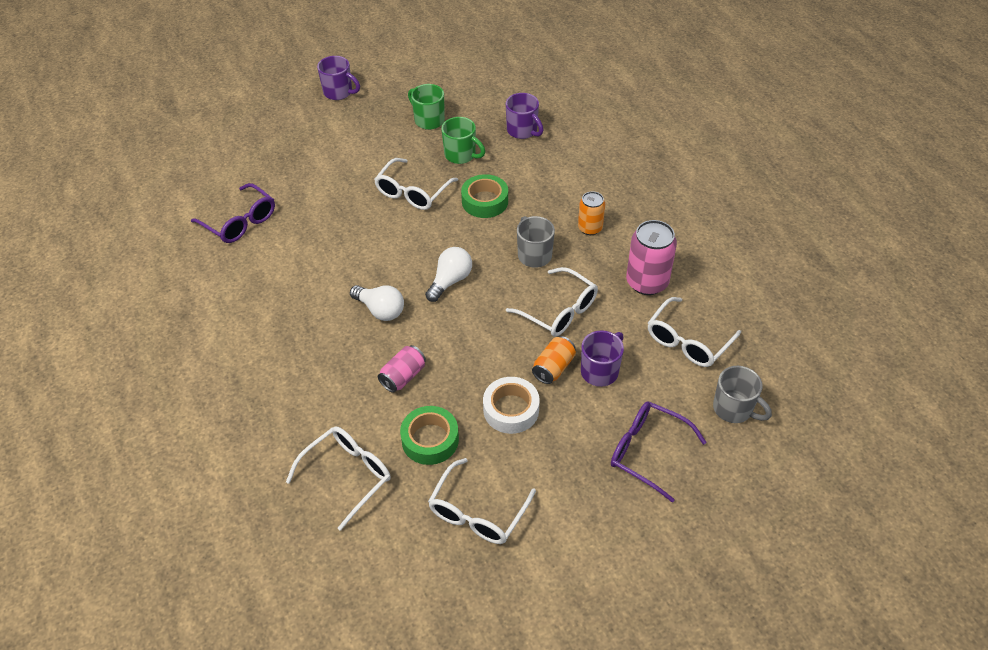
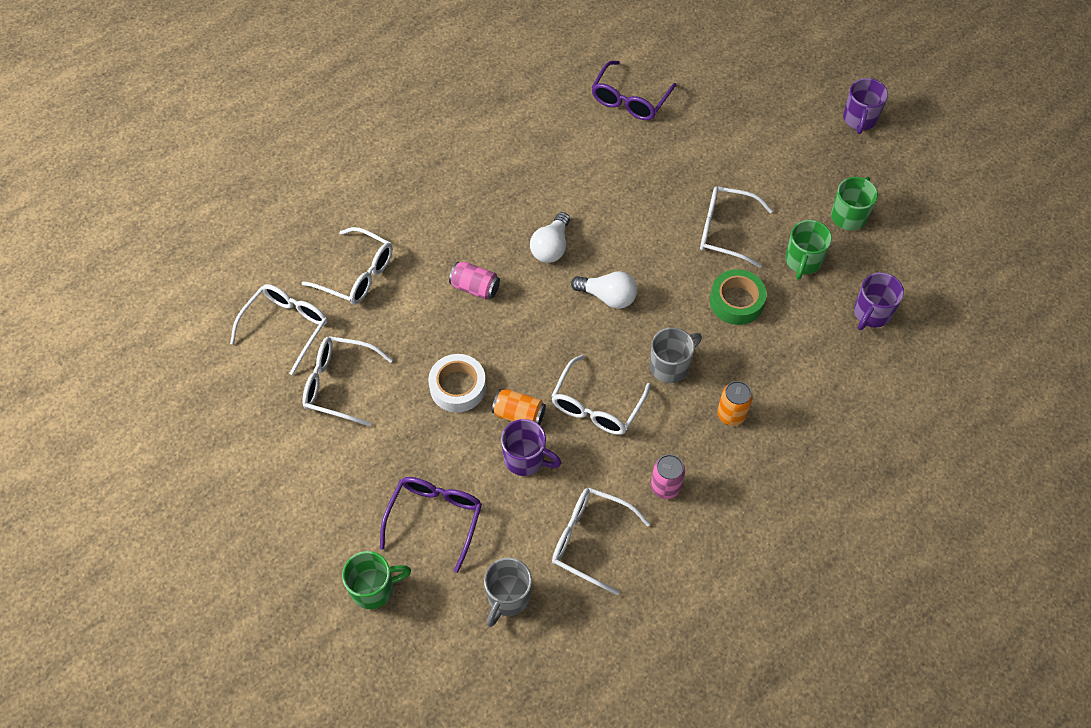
camera: 75 degrees right, 10 degrees up
(389, 554) = (286, 327): none -> white glasses
(430, 440) = (408, 328): green tape -> none
(647, 282) = (665, 486): pink can -> pink can, size x0.61
(712, 514) = (374, 588): none -> green mug

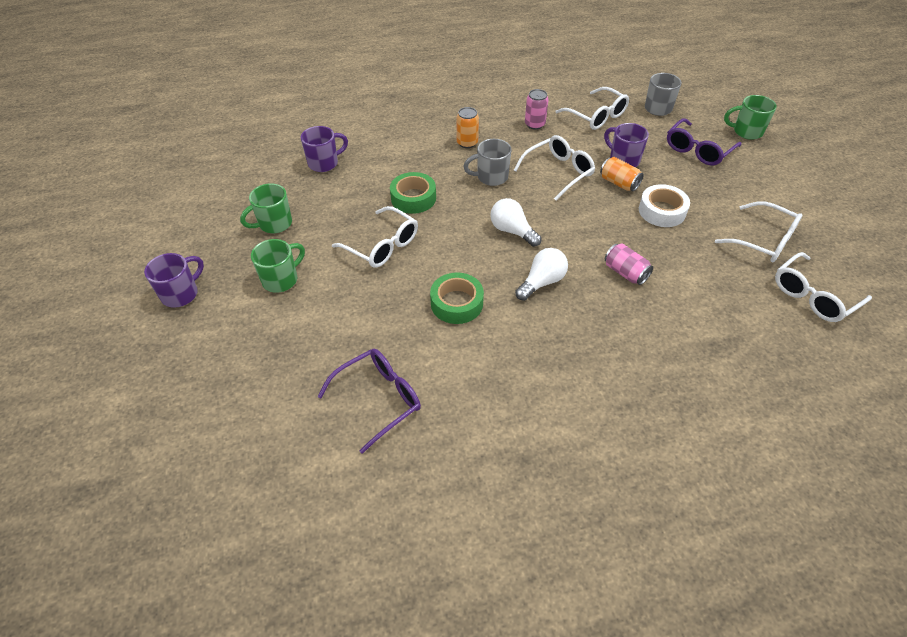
camera: 155 degrees left, 10 degrees down
(357, 275) = (738, 318): white glasses -> none
(617, 197) = (456, 303): none -> green tape
(803, 261) = (341, 206): green mug -> green mug (281, 279)

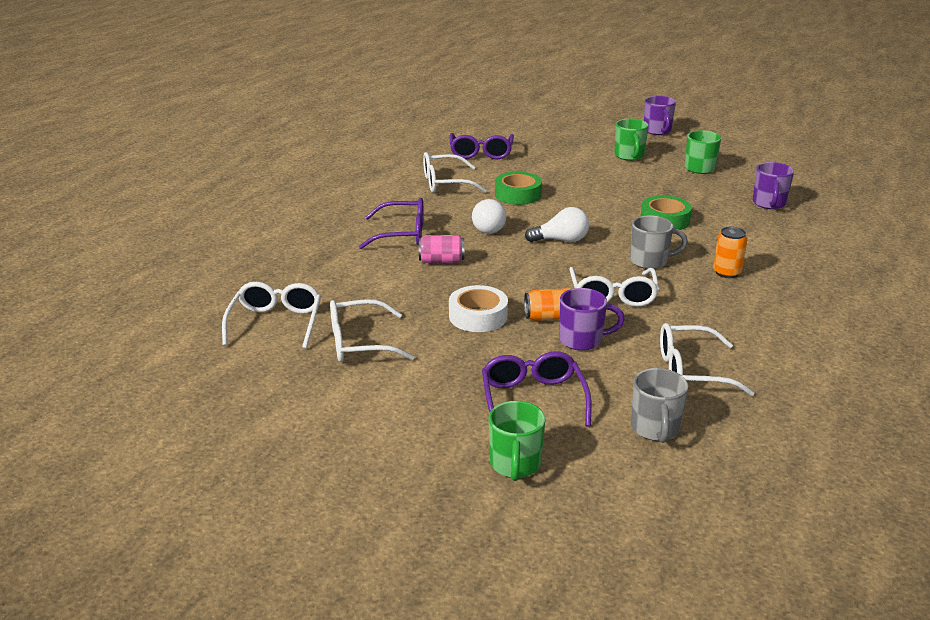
camera: 130 degrees right, 20 degrees down
(382, 246) = (618, 192): white glasses -> white glasses (445, 183)
(491, 177) = (650, 261): grey mug -> grey mug turned 60 degrees clockwise
(534, 124) = (720, 323): pink can -> none
(619, 326) = (402, 234): none -> purple glasses
(746, 132) = (515, 465): green mug -> green mug turned 135 degrees clockwise

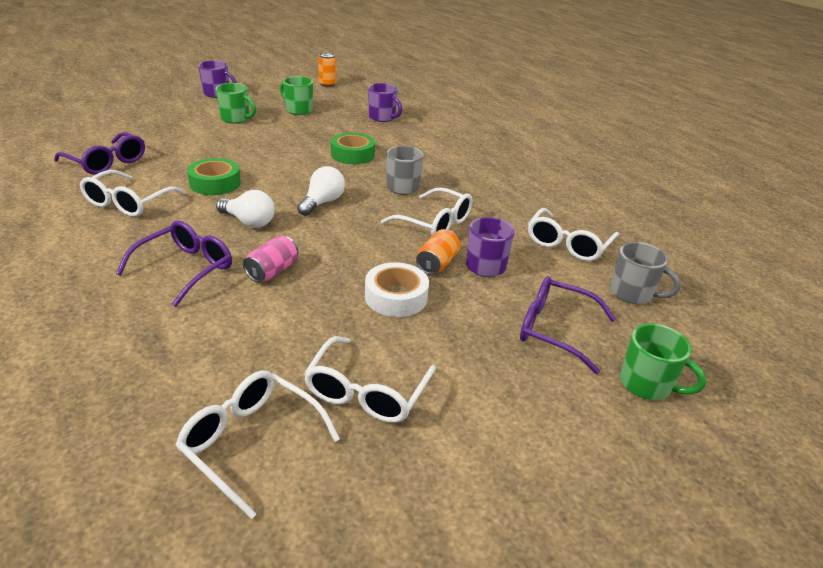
camera: 60 degrees left, 5 degrees up
(727, 273) = (453, 172): orange can -> orange can (327, 84)

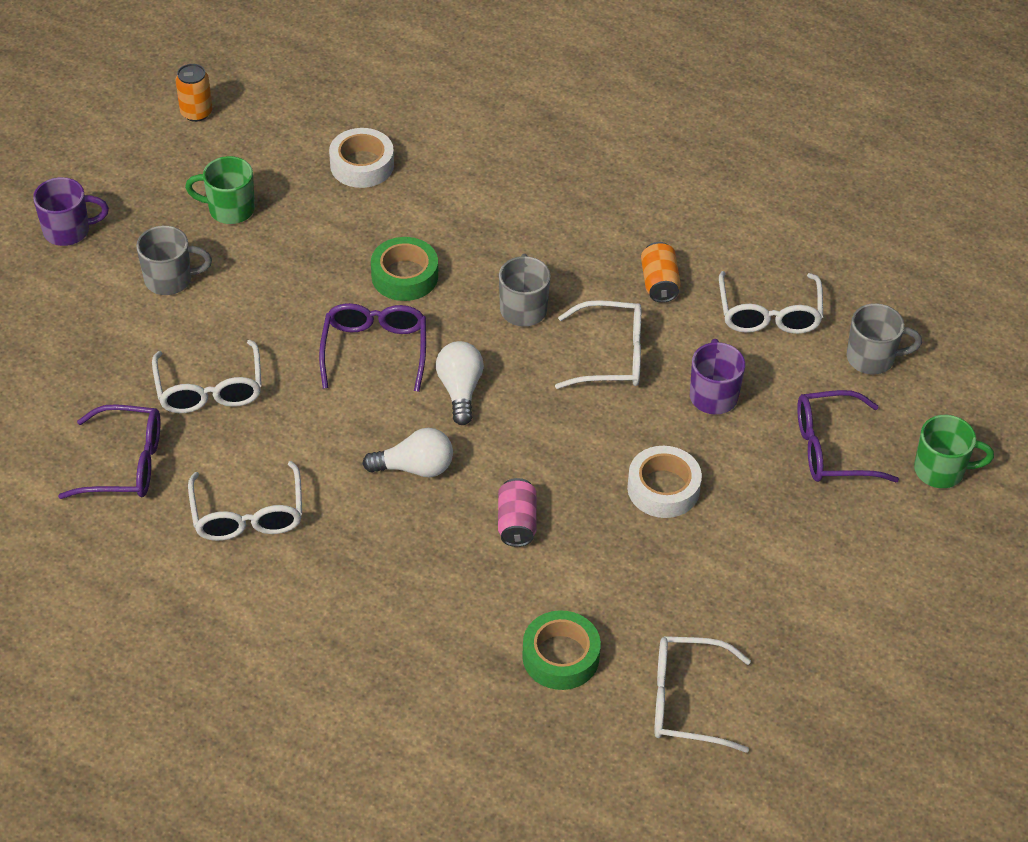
camera: 30 degrees left, 15 degrees up
(186, 268) = (430, 569): purple glasses -> purple glasses (375, 350)
(215, 183) = (303, 426): green tape -> green tape (560, 656)
(236, 119) = (170, 280): green mug -> grey mug
(366, 392) = (730, 608): white glasses -> white glasses (210, 390)
(382, 118) = (362, 165): purple mug -> white tape
(437, 263) = (663, 420): orange can -> orange can (659, 283)

